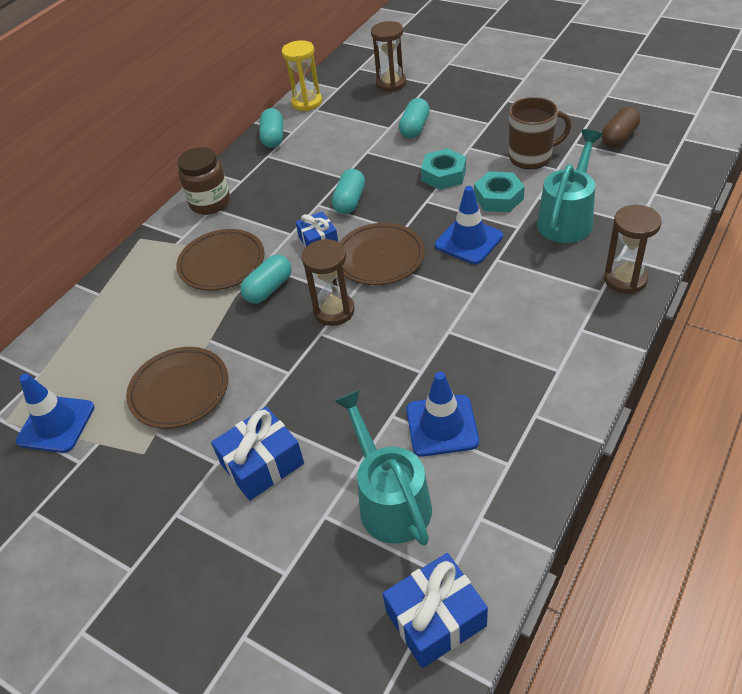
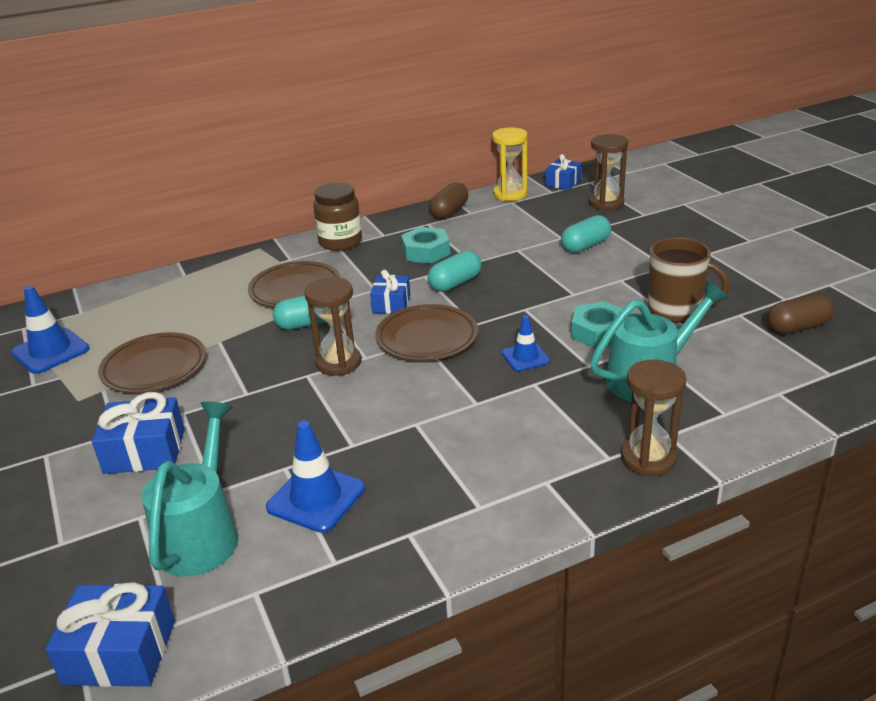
camera: 30 degrees right, 15 degrees down
(273, 137) = (449, 211): turquoise capsule -> brown capsule
(338, 76) = (563, 182): none -> blue gift
(444, 175) = (567, 293): turquoise nut -> turquoise nut (426, 252)
(468, 241) = (525, 357): blue traffic cone -> blue traffic cone, size x0.61

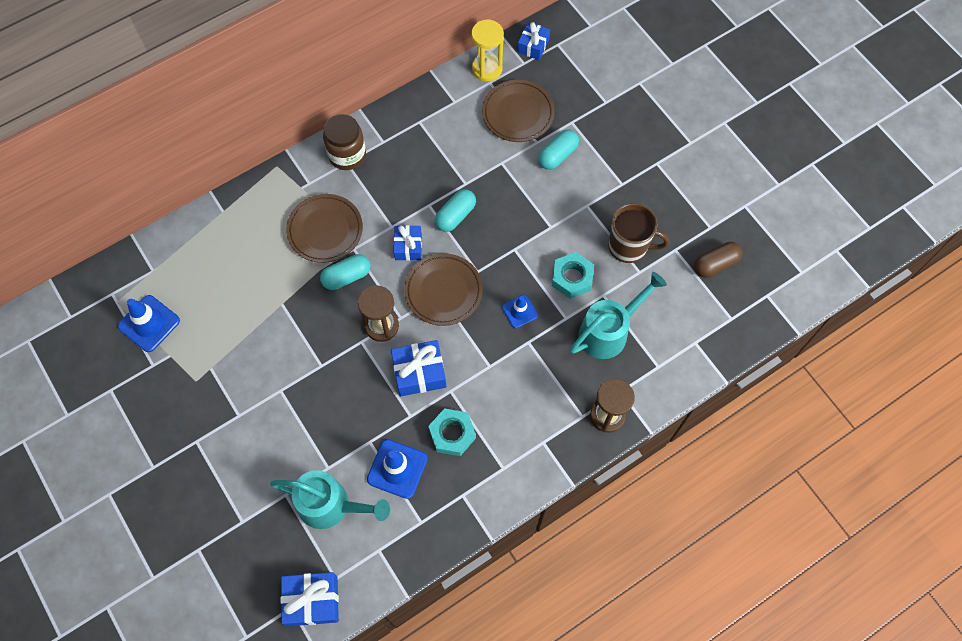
camera: 10 degrees left, 35 degrees up
(145, 451) = (267, 433): blue gift -> blue gift (419, 373)
(154, 368) = (241, 340): brown plate -> brown plate (518, 113)
(202, 533) = (331, 506): turquoise watering can -> turquoise watering can turned 105 degrees clockwise
(426, 252) = (424, 168): turquoise nut -> turquoise nut (452, 434)
(449, 211) = (435, 100): brown capsule -> none
(606, 203) = (573, 83): brown hourglass -> none

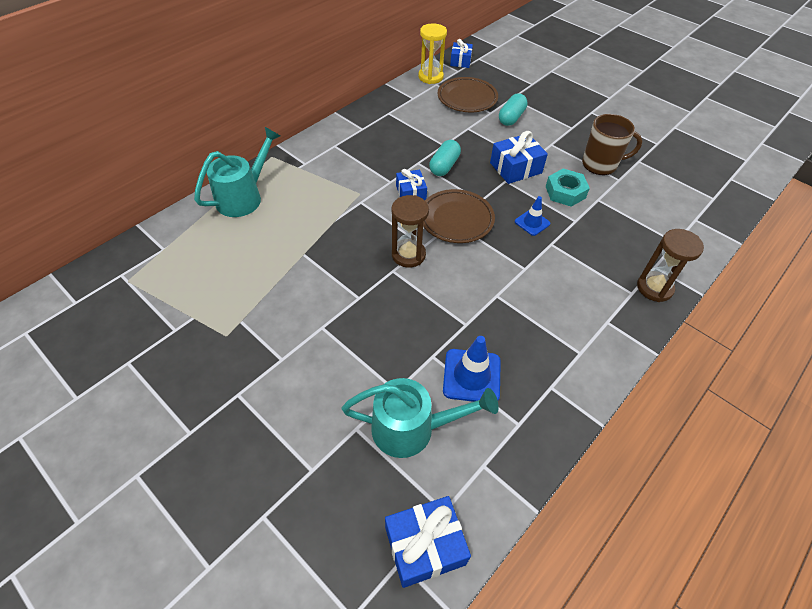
camera: 15 degrees left, 15 degrees down
(149, 323) = (165, 293): blue traffic cone -> none
(325, 230) = (330, 193): brown plate -> none
(346, 277) = (361, 223): turquoise capsule -> none
(347, 155) = (333, 141): brown jar -> none
(419, 373) = (460, 286): blue gift -> blue gift (515, 168)
(452, 434) = (515, 332): turquoise nut -> none
(609, 331) = (618, 223): turquoise watering can -> turquoise watering can (244, 197)
(715, 264) = (677, 165): brown capsule -> none

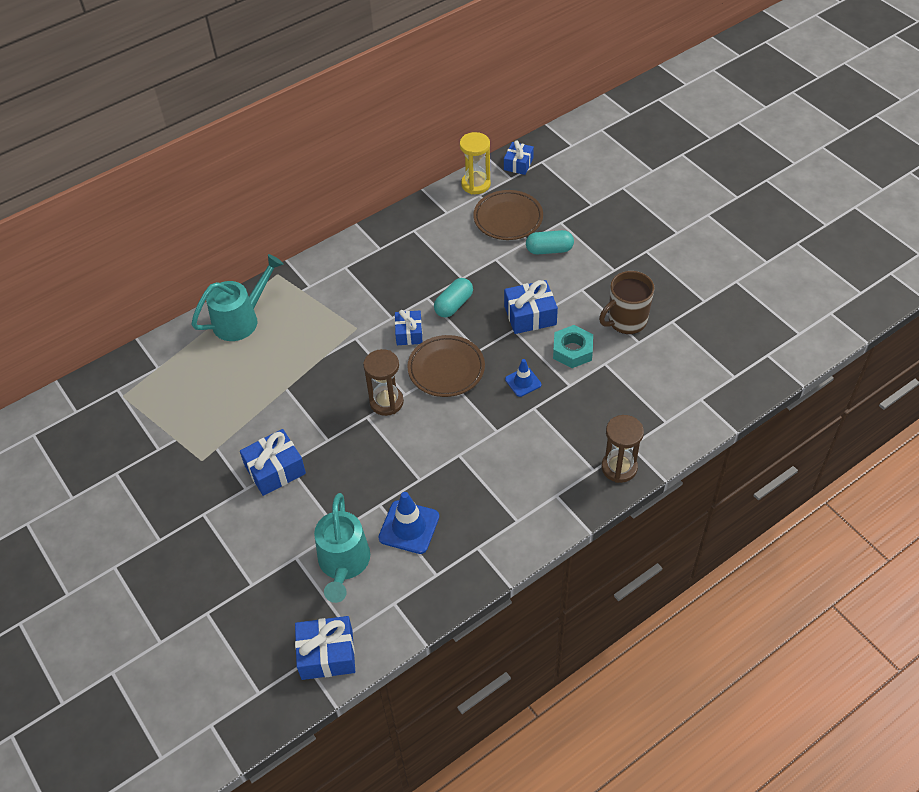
camera: 15 degrees right, 0 degrees up
(310, 335) = (275, 470): none -> blue gift
(413, 429) = (343, 564): turquoise watering can -> turquoise watering can turned 75 degrees clockwise
(511, 118) = (549, 250): turquoise capsule -> turquoise capsule turned 45 degrees clockwise
(600, 164) = (626, 321): brown mug -> brown mug turned 135 degrees clockwise

